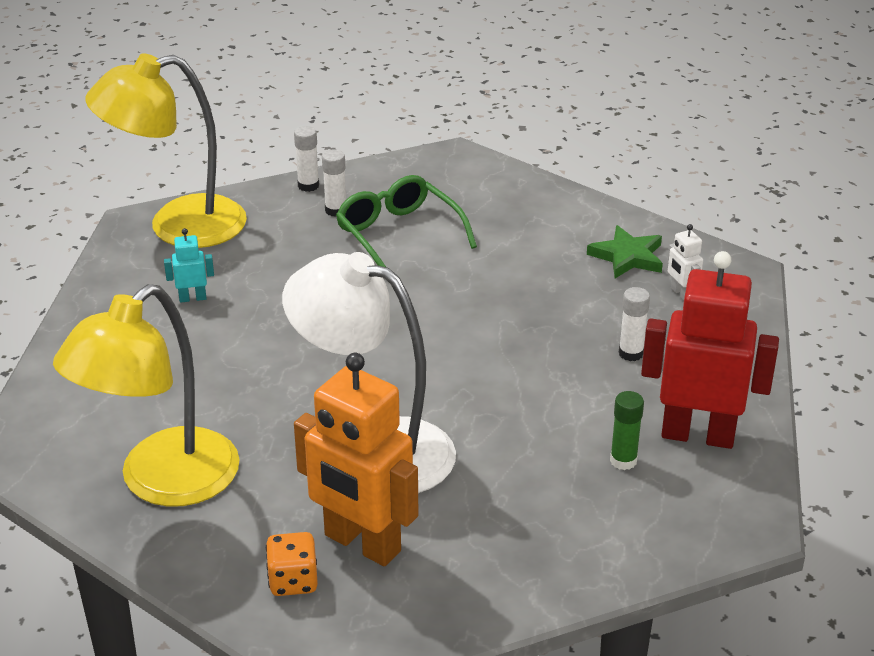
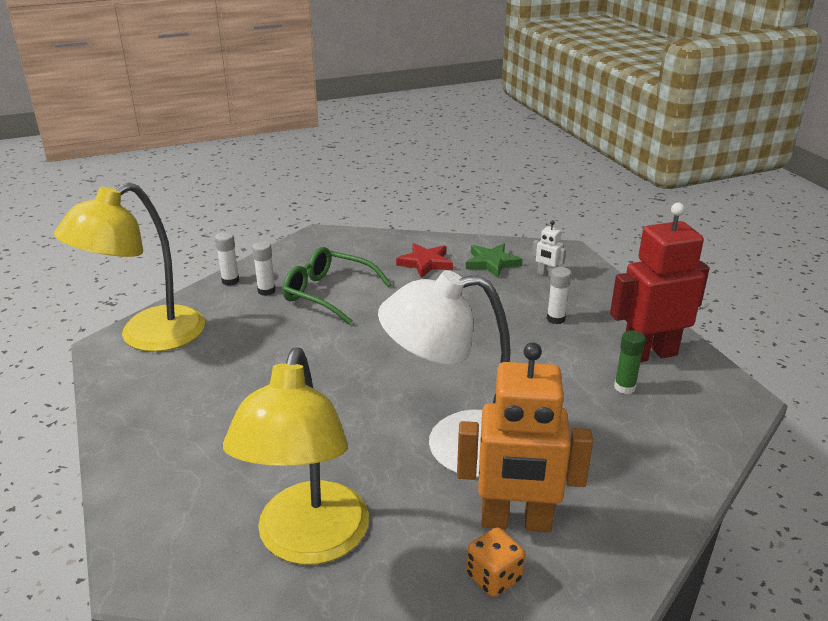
camera: 30 degrees left, 5 degrees down
(192, 298) = (206, 385): turquoise robot -> none
(545, 231) = (425, 263): none -> red star

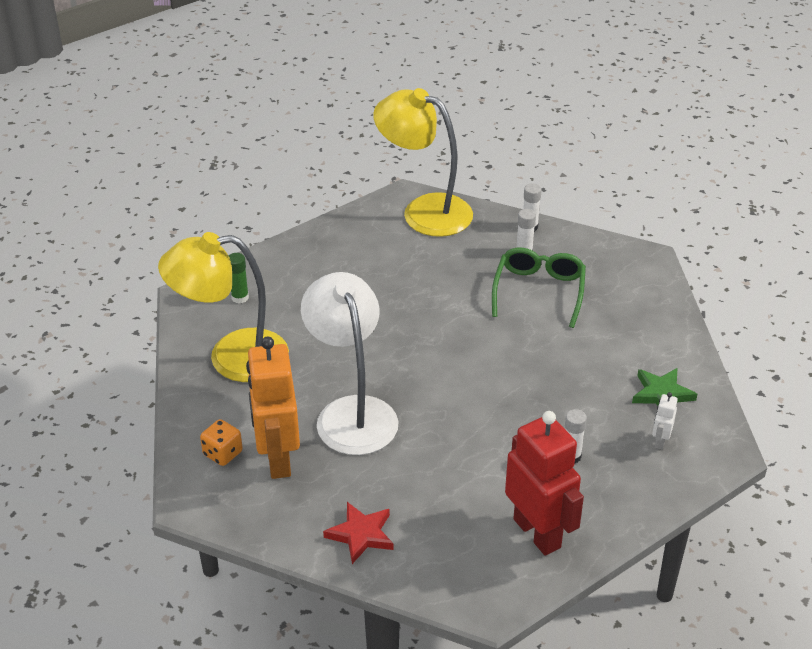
camera: 75 degrees right, 10 degrees up
(425, 263) = (633, 344): red star -> red star (361, 534)
(624, 387) = (472, 515): green glue stick -> green glue stick (240, 297)

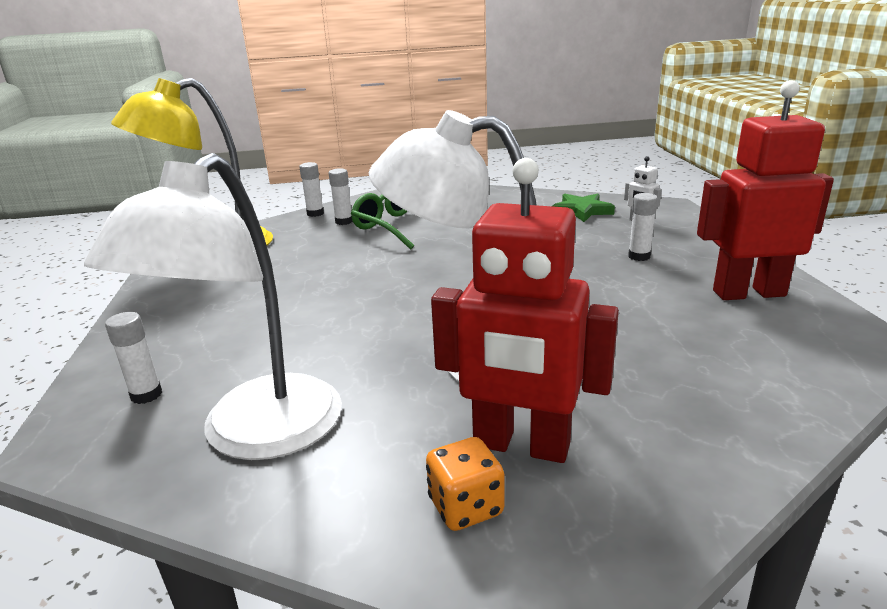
camera: 60 degrees left, 15 degrees down
(232, 357) = (256, 435): yellow lamp -> white lamp
(240, 297) = (146, 395): green glue stick -> white glue stick
(277, 459) = (521, 445): orange robot -> red robot
(361, 534) = (722, 406): red star -> none

